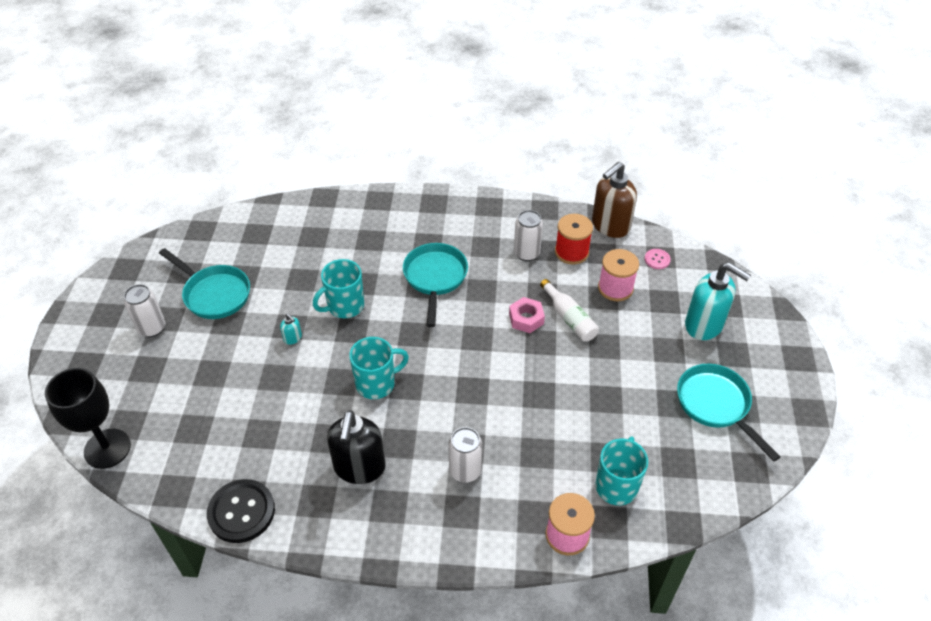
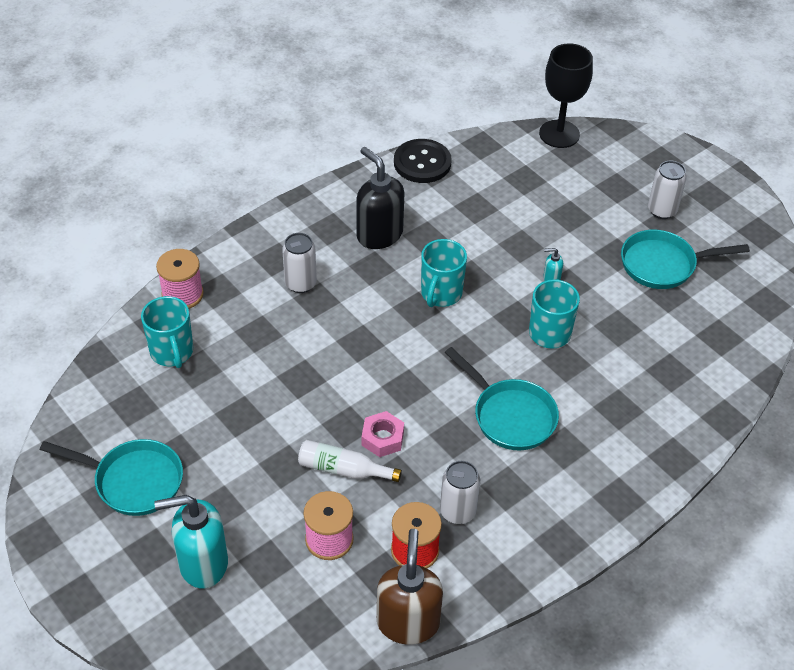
camera: 135 degrees right, 0 degrees up
(657, 259) = (316, 614): pink button -> none

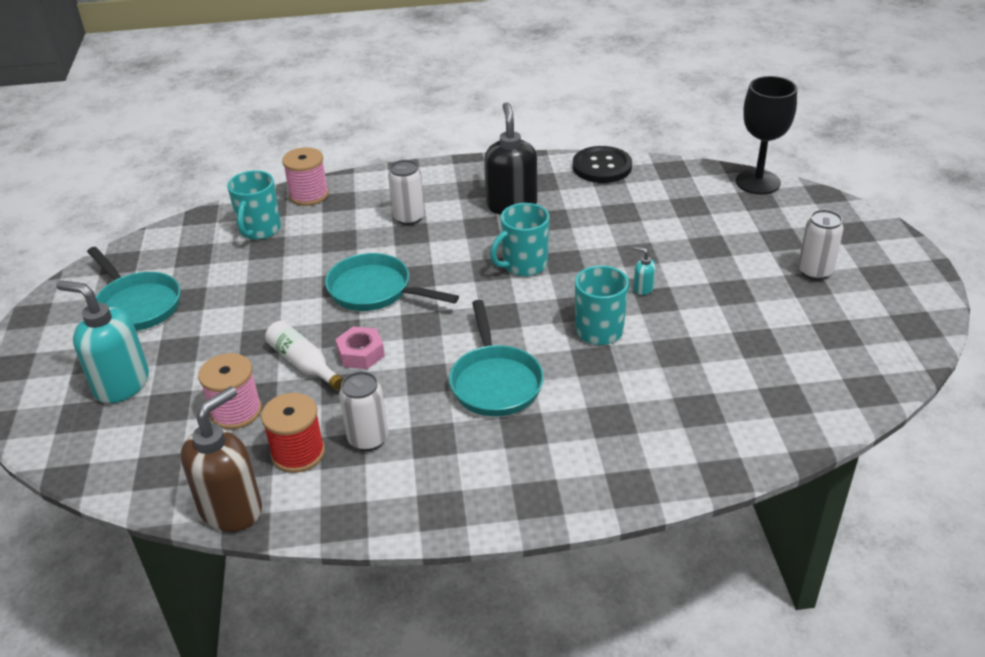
camera: 35 degrees right, 10 degrees down
(663, 264) = (775, 316): turquoise pan -> turquoise pan (375, 291)

